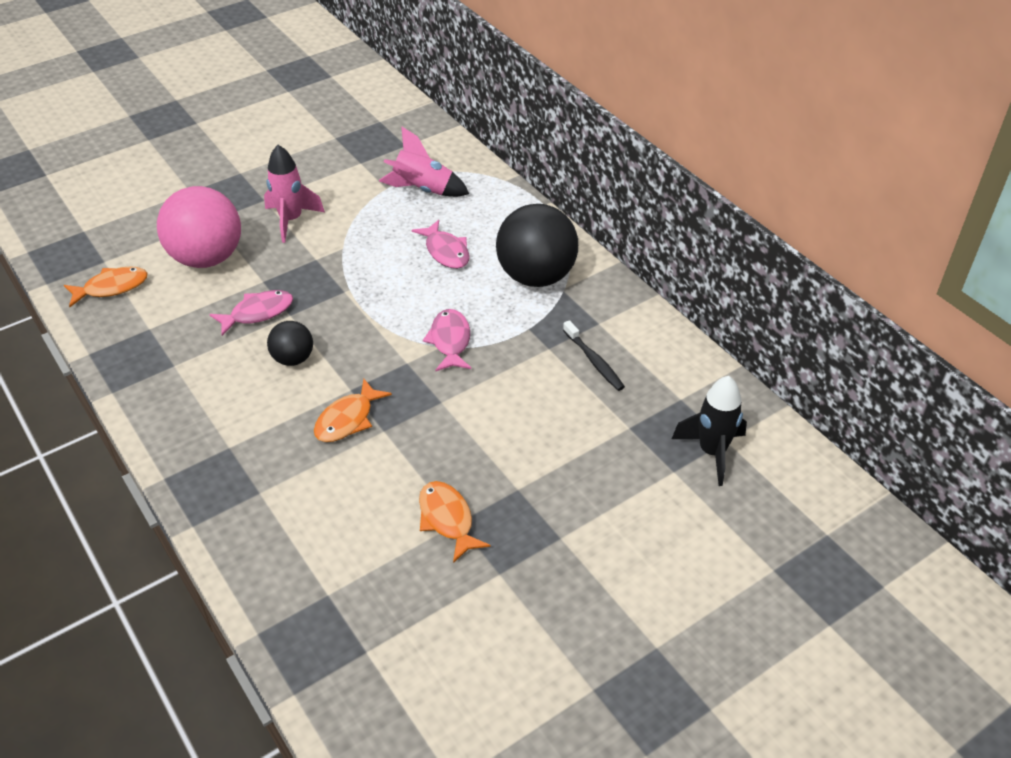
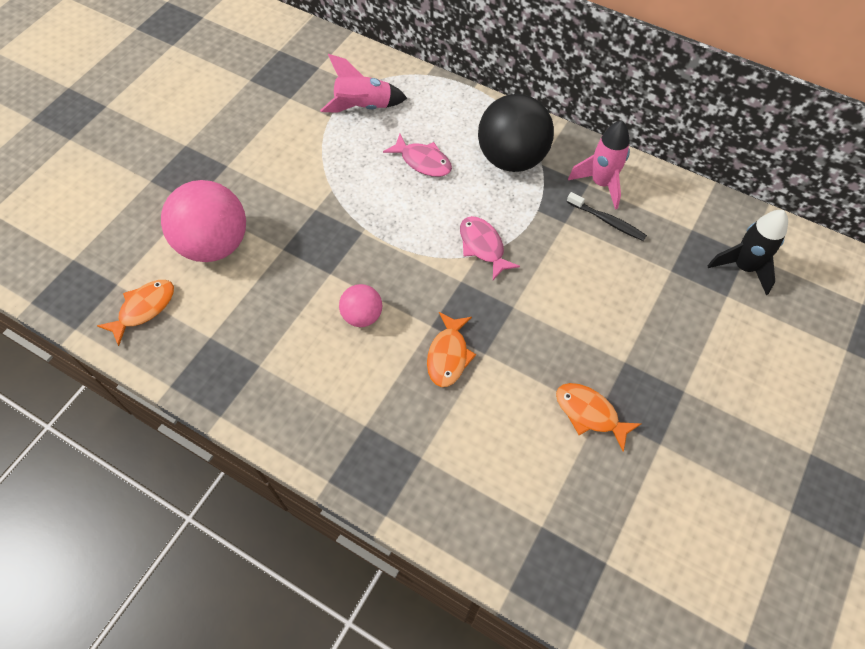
camera: 25 degrees left, 15 degrees up
(258, 313) = (300, 283): pink fish -> none
(291, 220) = (267, 178): pink rocket -> pink rocket (601, 184)
(293, 359) = (362, 316): black ball -> pink ball

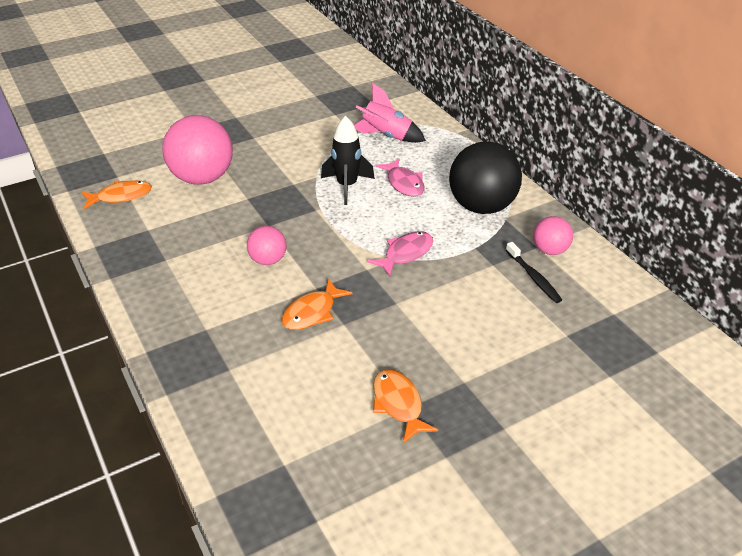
camera: 30 degrees right, 20 degrees down
(483, 246) = (405, 254): pink fish -> pink fish turned 45 degrees clockwise
(601, 184) = (550, 250): pink rocket -> pink ball
(743, 267) = (645, 361): black rocket -> black rocket (347, 186)

